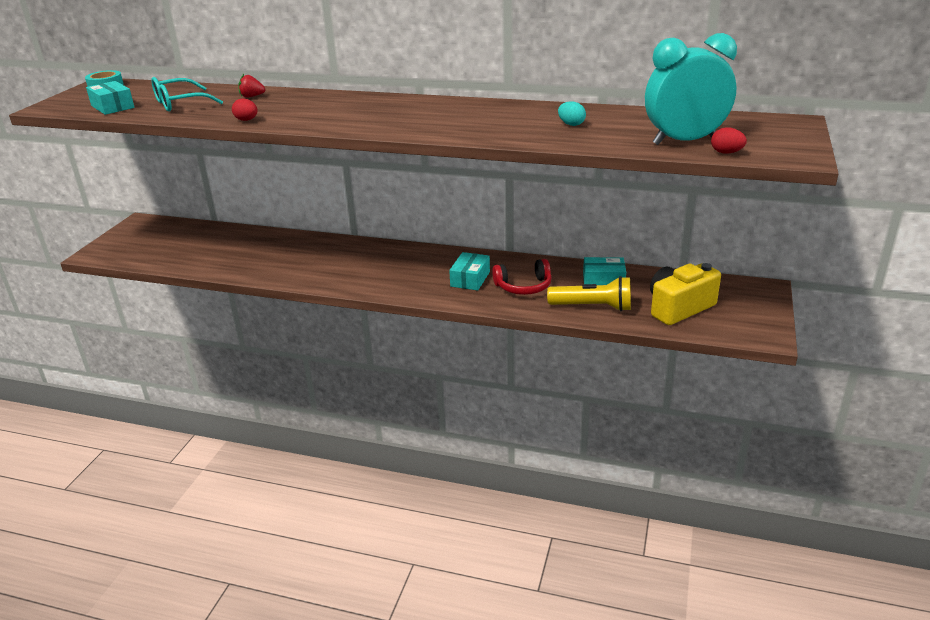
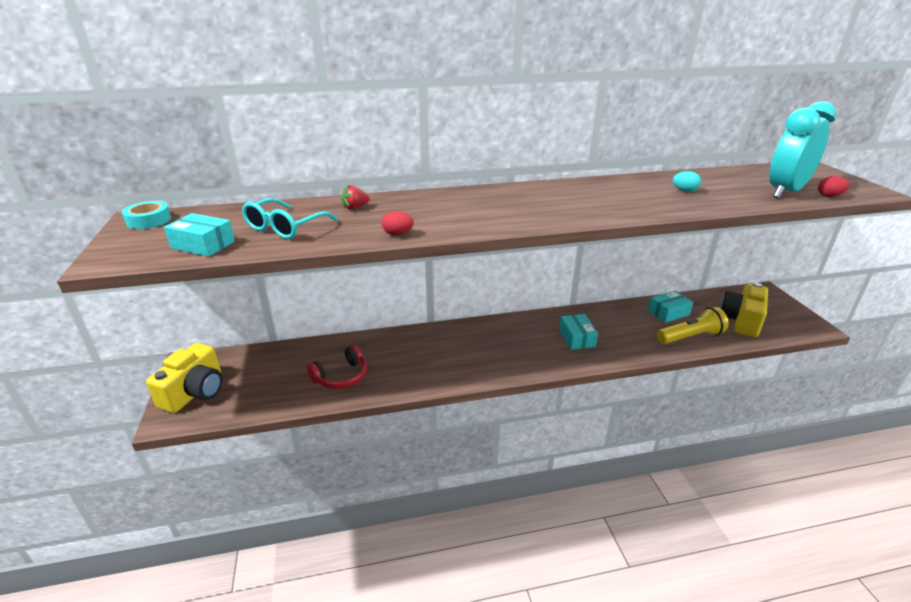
camera: 30 degrees left, 0 degrees up
(126, 242) = (195, 392): none -> yellow camera
(523, 286) = (623, 333): red headphones -> red headphones (341, 376)

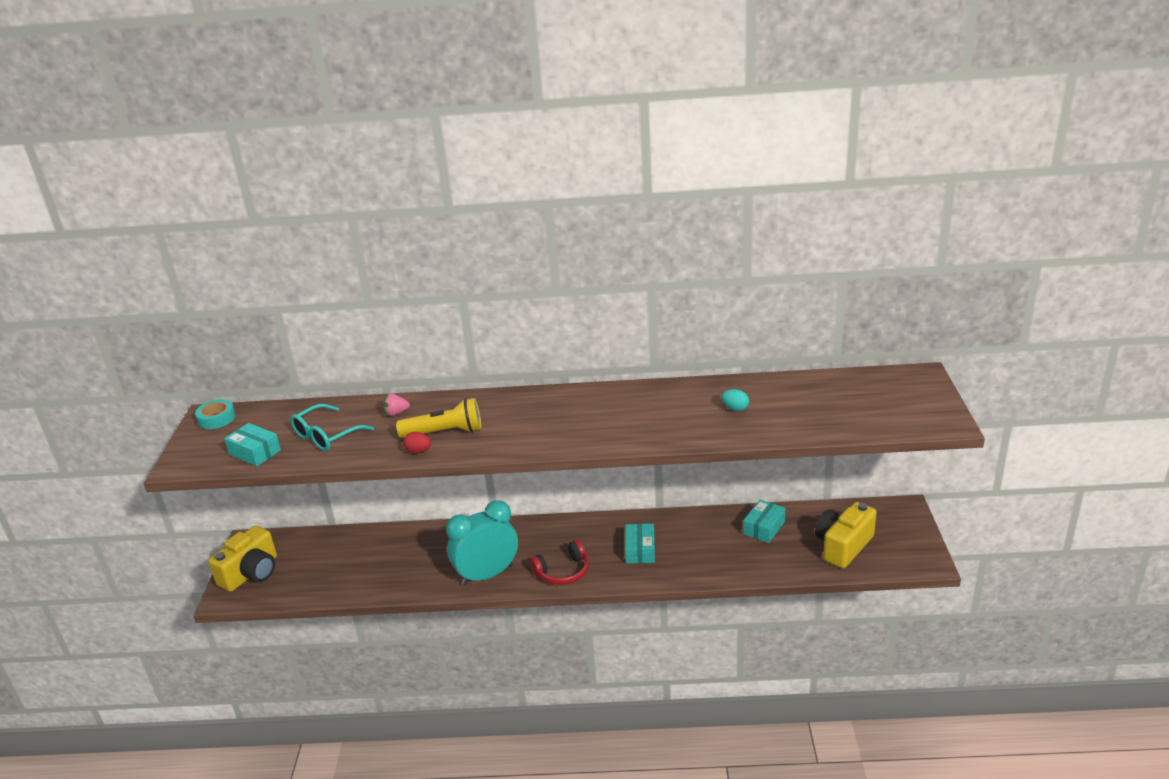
camera: 15 degrees right, 0 degrees up
(341, 376) = (385, 570): red headphones -> red headphones (563, 572)
(355, 207) = (396, 413): red strawberry -> pink strawberry
(668, 313) = (764, 528): turquoise box -> turquoise box turned 45 degrees counterclockwise
(690, 337) = (768, 560): yellow flashlight -> yellow flashlight (445, 432)
(785, 192) = (845, 417): turquoise clock -> turquoise clock (487, 575)
(829, 196) = (886, 427): red egg -> none

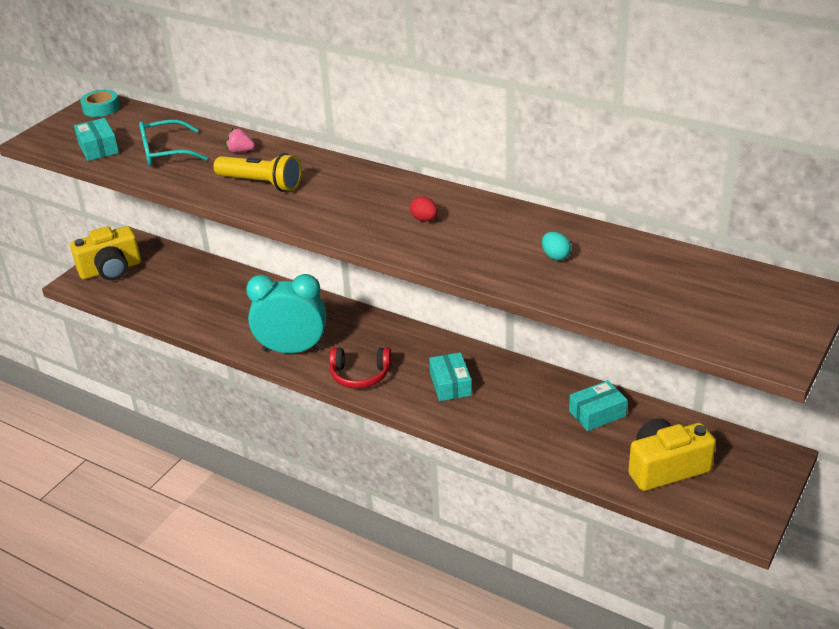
camera: 30 degrees right, 5 degrees up
(418, 451) = (222, 193): red egg -> red egg (424, 219)
(640, 550) = (450, 384): turquoise box -> turquoise box turned 45 degrees counterclockwise

